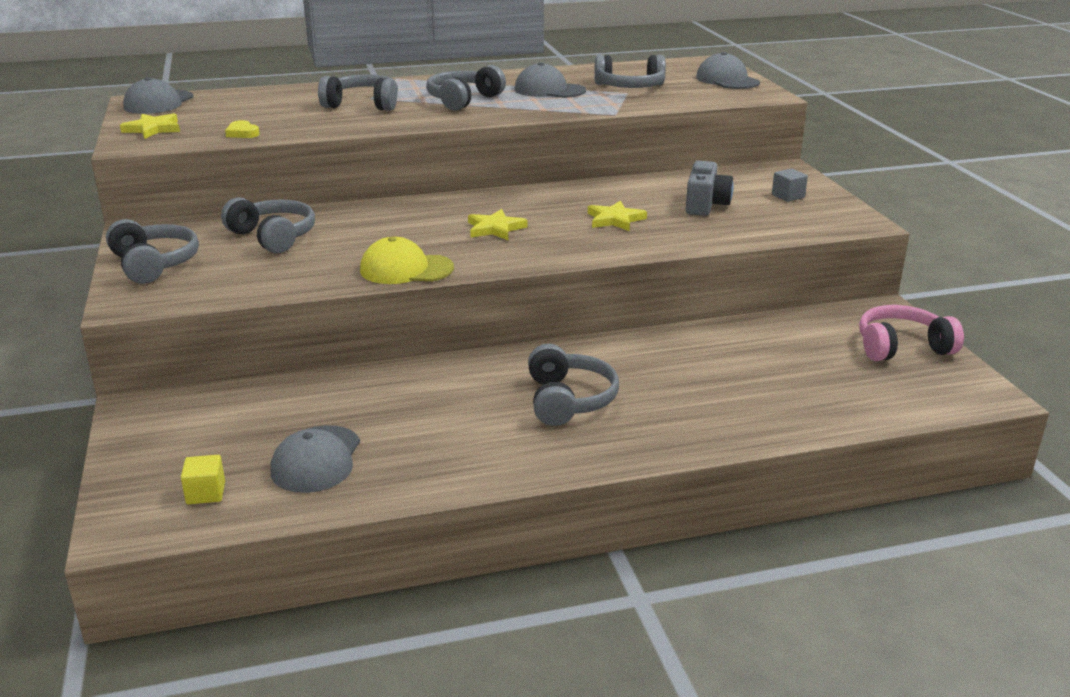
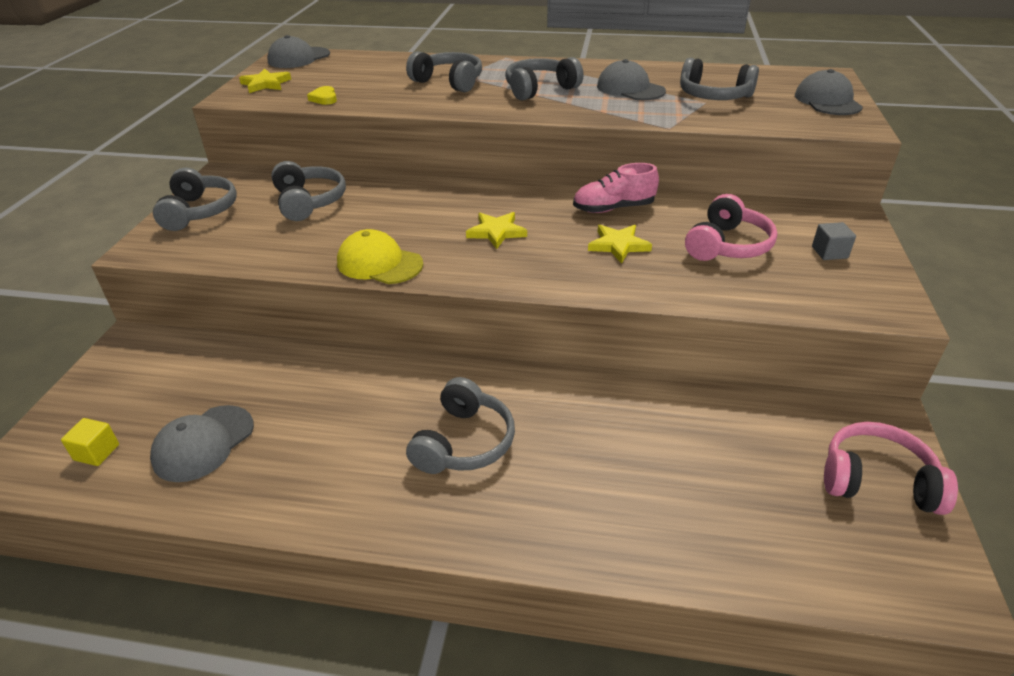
camera: 25 degrees right, 10 degrees up
(586, 195) = (613, 208): none -> pink shoe
(705, 205) = (727, 245): grey camera -> pink headphones

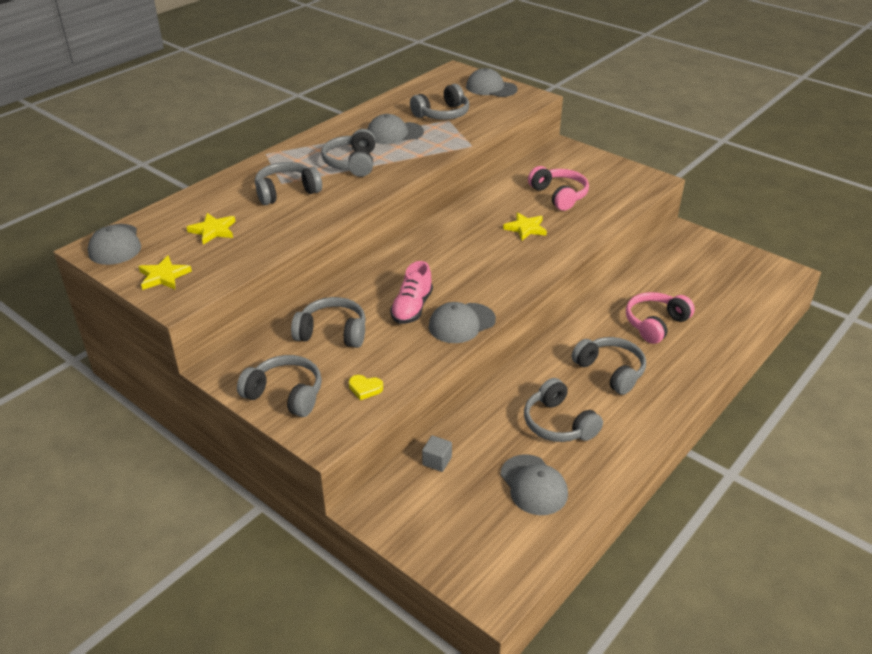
camera: 60 degrees left, 0 degrees up
(96, 452) = (505, 543): yellow cube -> none
(324, 98) = (245, 254): yellow heart -> yellow heart (365, 388)
(326, 428) = (558, 424): none -> grey headphones
(379, 263) = (461, 323): yellow cap -> grey cap
(496, 232) = (466, 265): yellow star -> yellow star (213, 230)
(613, 208) = (481, 213): pink shoe -> pink shoe (412, 308)
(829, 252) = (593, 171): grey cube -> grey cube (437, 461)
(877, 480) = (720, 256): pink headphones -> pink headphones (655, 324)

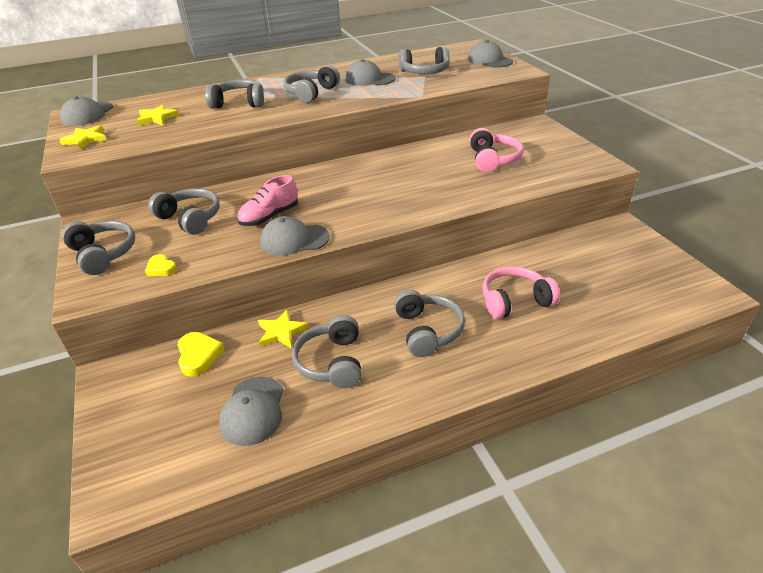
camera: 30 degrees right, 0 degrees up
(437, 461) = (199, 356): grey cube -> yellow heart
(525, 228) = (434, 179): yellow star -> yellow star (281, 332)

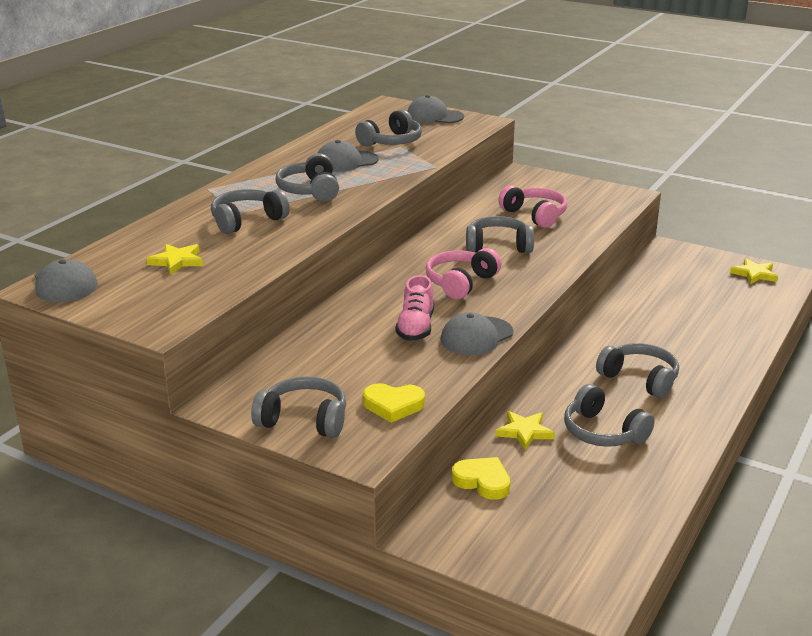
camera: 40 degrees left, 10 degrees down
(86, 139) = (137, 307): yellow star -> yellow star (754, 274)
(161, 268) = (393, 405): yellow heart -> yellow heart, size x1.55
(190, 219) = (335, 358): grey headphones -> grey headphones (498, 246)
(253, 411) = (598, 492): grey cap -> none
(514, 301) = (670, 332): pink headphones -> pink headphones (460, 283)

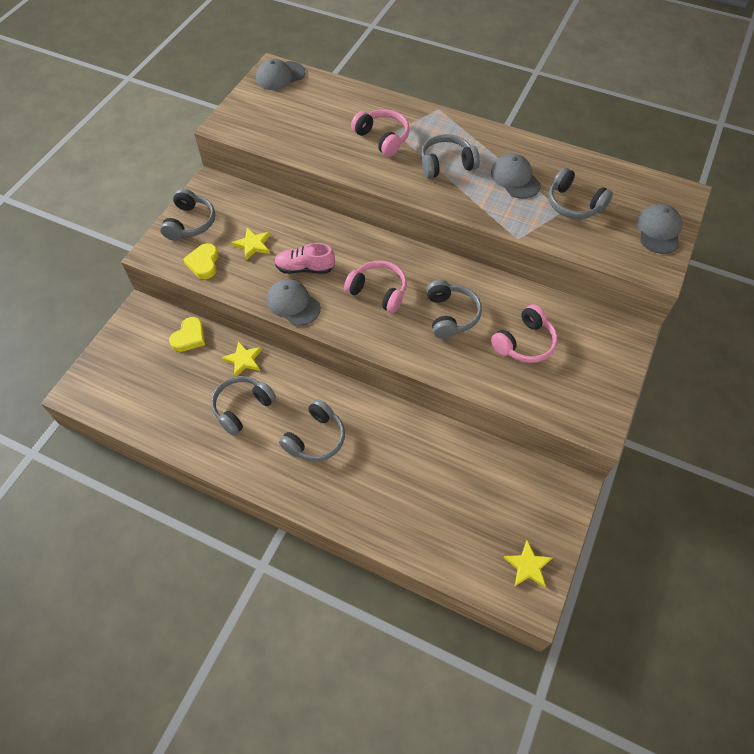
camera: 85 degrees right, 30 degrees up
(177, 261) = (313, 116): yellow star -> yellow star (253, 245)
(247, 221) = (382, 138): grey headphones -> pink headphones

